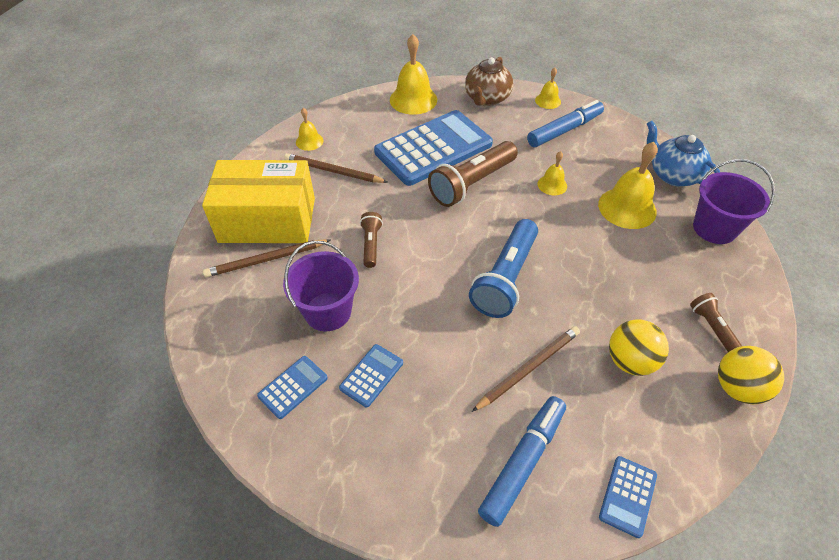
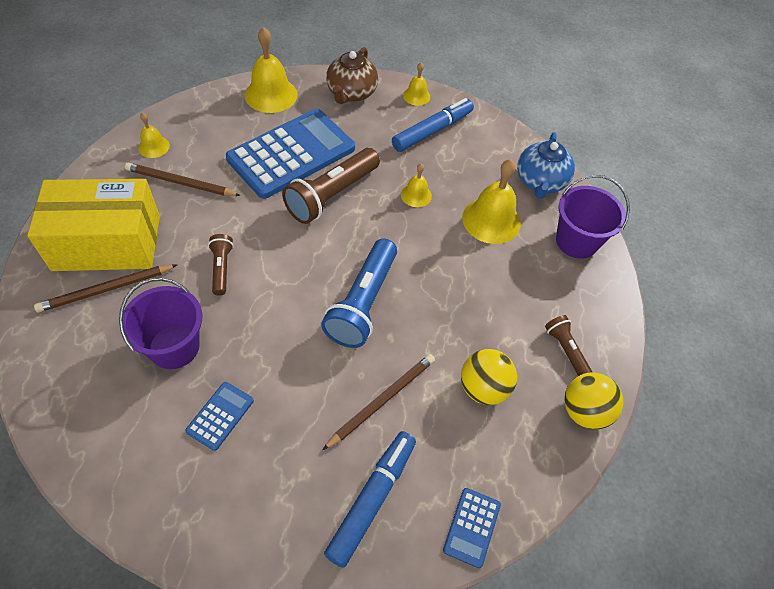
camera: 10 degrees left, 5 degrees up
(293, 387) = (136, 432): blue calculator -> none
(673, 175) = (540, 182): blue teapot -> blue teapot turned 120 degrees counterclockwise

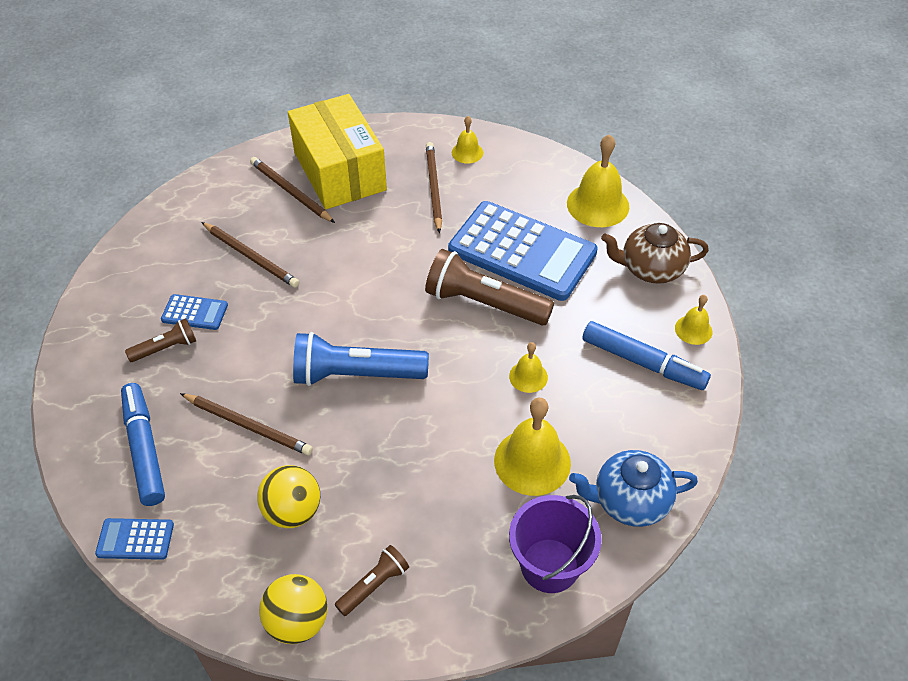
camera: 75 degrees right, 5 degrees down
(174, 347) = (251, 257): purple bucket -> brown pencil
(221, 268) = (347, 255): brown flashlight -> brown flashlight (166, 348)
(372, 499) = (144, 449): blue marker -> blue marker turned 120 degrees counterclockwise

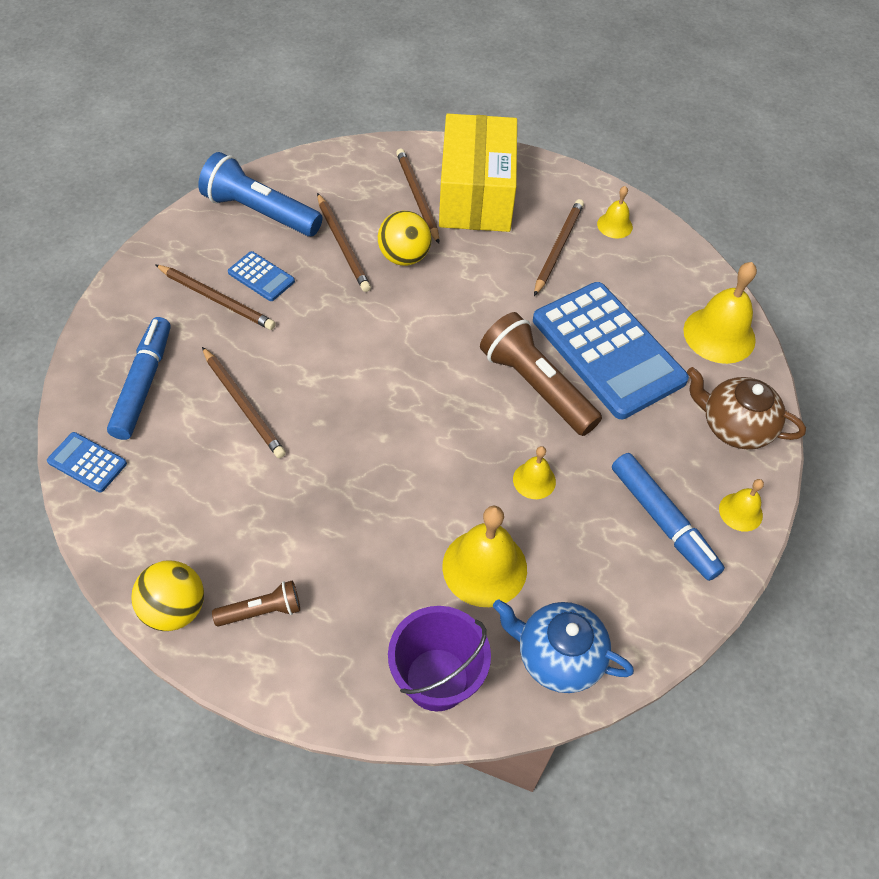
camera: 25 degrees right, 5 degrees up
(166, 348) = (217, 299): brown flashlight -> brown pencil
(293, 511) = (233, 504): yellow ball -> yellow ball (404, 257)
(356, 374) = (369, 401): blue flashlight -> blue flashlight (260, 212)

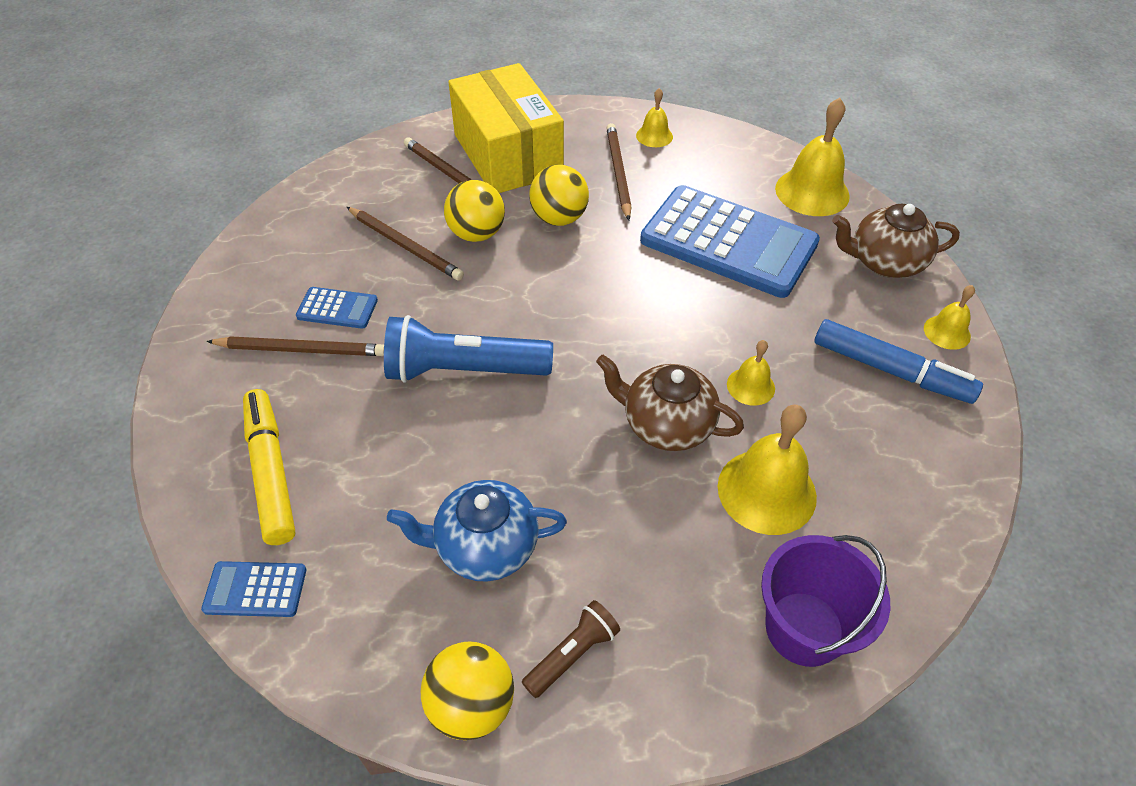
camera: 25 degrees left, 5 degrees down
(143, 384) = (271, 472): blue marker -> yellow marker
(243, 404) = (403, 444): brown pencil -> none
(260, 212) = (294, 247): blue flashlight -> blue flashlight (463, 370)
(444, 480) = (666, 425): none -> brown teapot
(479, 270) = (559, 218): none -> yellow ball
(536, 386) = (688, 300): brown flashlight -> none
(558, 656) = (898, 543): blue teapot -> blue teapot (485, 546)

